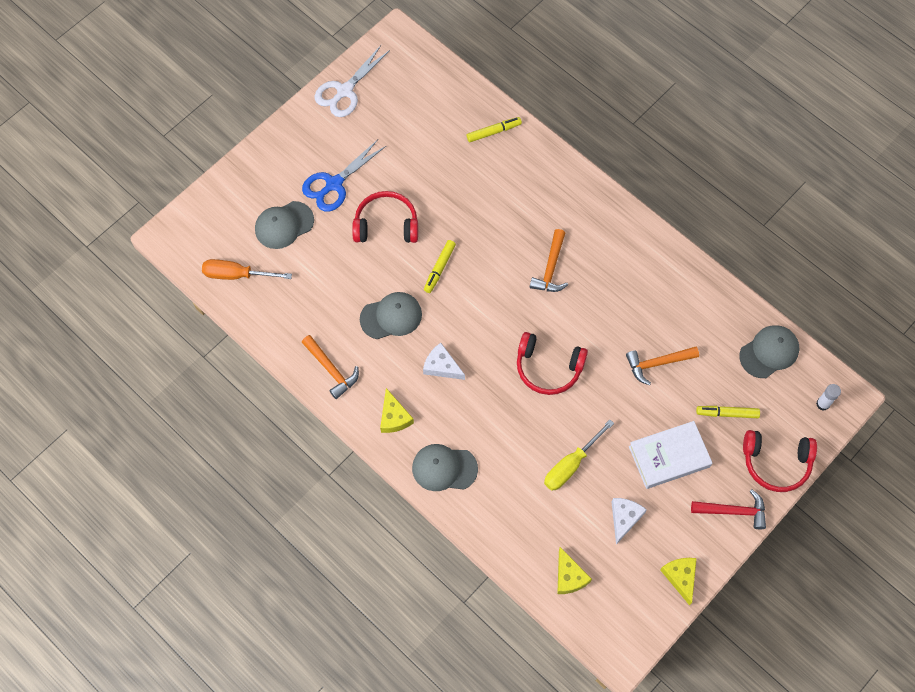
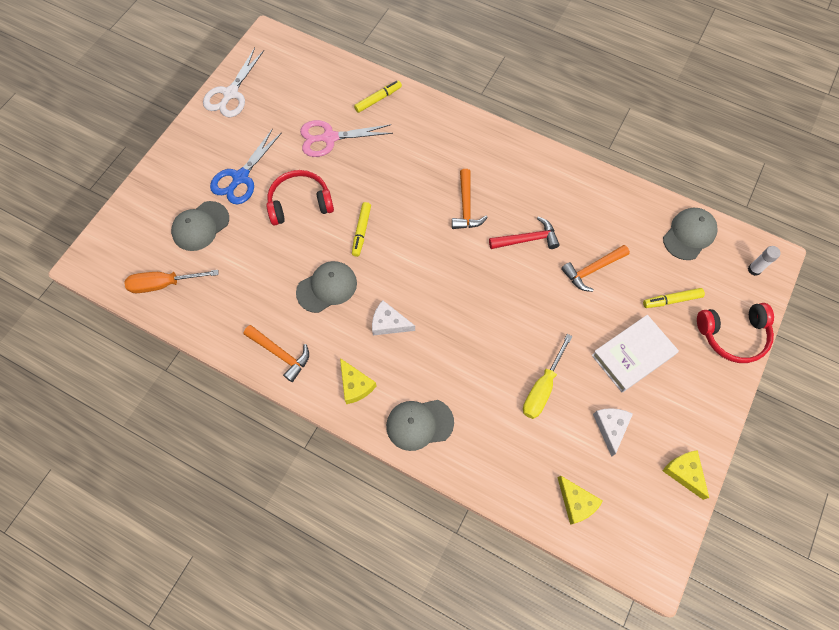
camera: 15 degrees left, 0 degrees up
(433, 162) = (330, 138): none -> pink scissors
(548, 368) = (492, 299): red headphones -> none
(733, 511) = (711, 392): red hammer -> red hammer (527, 239)

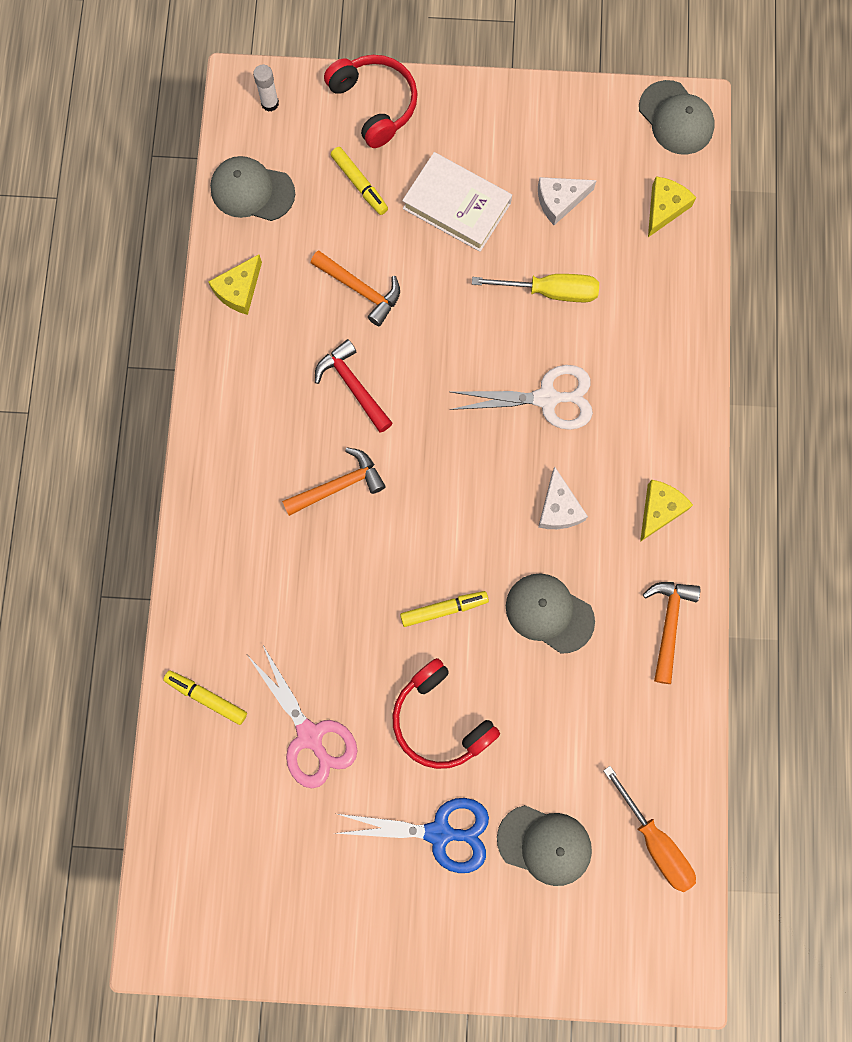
camera: 115 degrees left, 10 degrees up
(231, 94) = (296, 941): white scissors -> white scissors (546, 398)
(419, 424) = (667, 412): grey cap -> grey cap (676, 118)
(684, 473) = (572, 110): yellow cheese -> yellow cheese (239, 290)

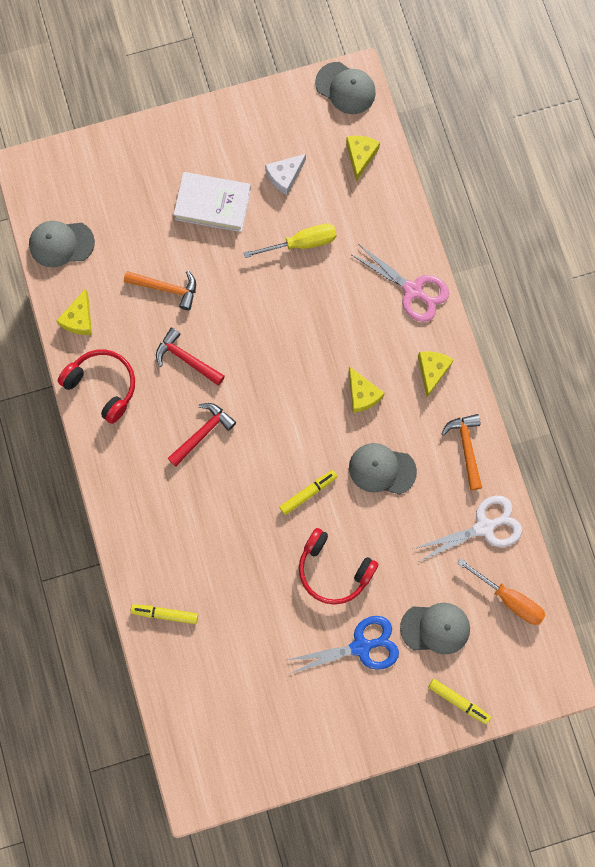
camera: 20 degrees left, 0 degrees up
(270, 103) = (50, 175): white glue stick -> none
(310, 735) = (247, 613): pink scissors -> pink scissors (413, 290)
(339, 485) = (203, 433): orange hammer -> red hammer
(359, 184) = (137, 212): yellow marker -> yellow marker (458, 701)
(375, 104) = (127, 150): red headphones -> red headphones (103, 385)
(546, 398) = (326, 320): white scissors -> white scissors (484, 527)
(558, 508) = (362, 394): white cheese -> yellow cheese

